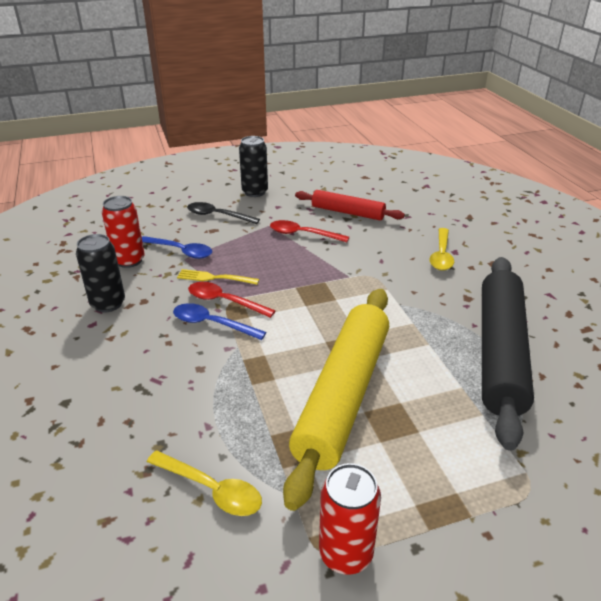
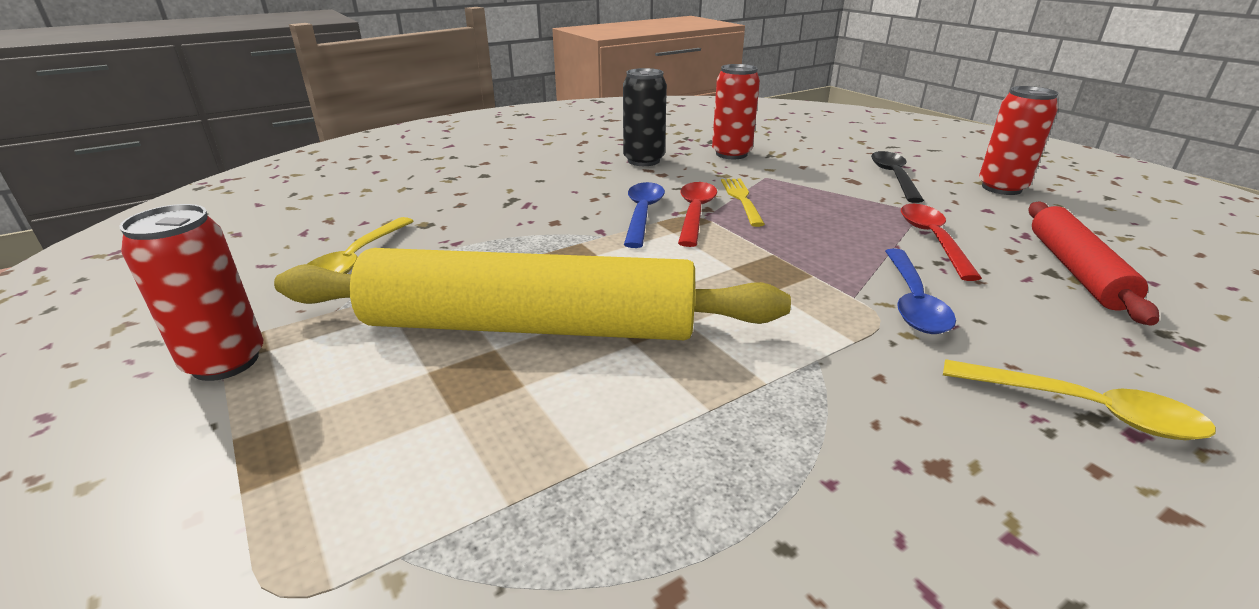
camera: 75 degrees right, 5 degrees down
(180, 251) = (780, 172): blue spoon -> blue spoon (913, 301)
(255, 192) = (1001, 188): black can -> red can
(441, 255) = (1083, 409): yellow spoon -> yellow spoon turned 150 degrees counterclockwise
(499, 352) = (745, 536): black rolling pin -> none

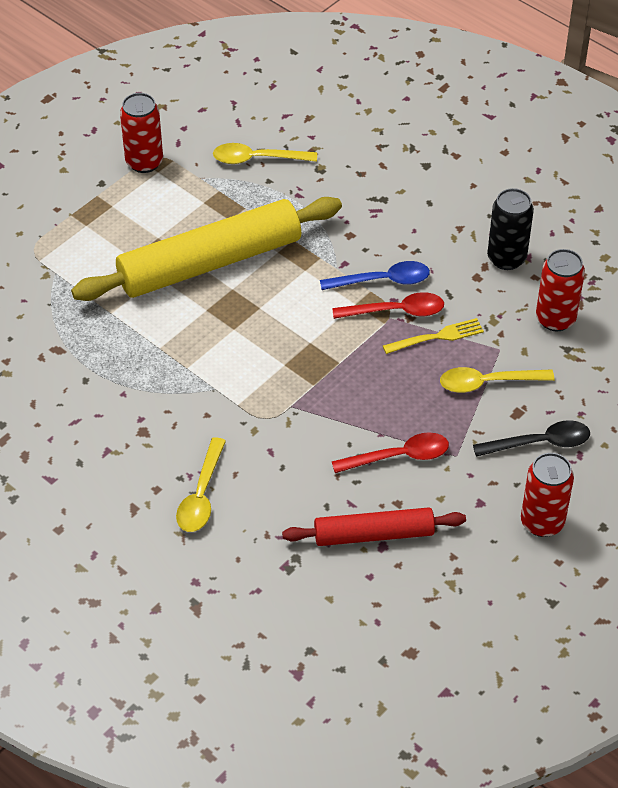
camera: 75 degrees right, 20 degrees up
(530, 326) = (210, 263): yellow rolling pin -> yellow rolling pin turned 75 degrees clockwise
(812, 186) = (487, 383): none -> yellow spoon
(913, 301) = (294, 435): blue spoon -> none

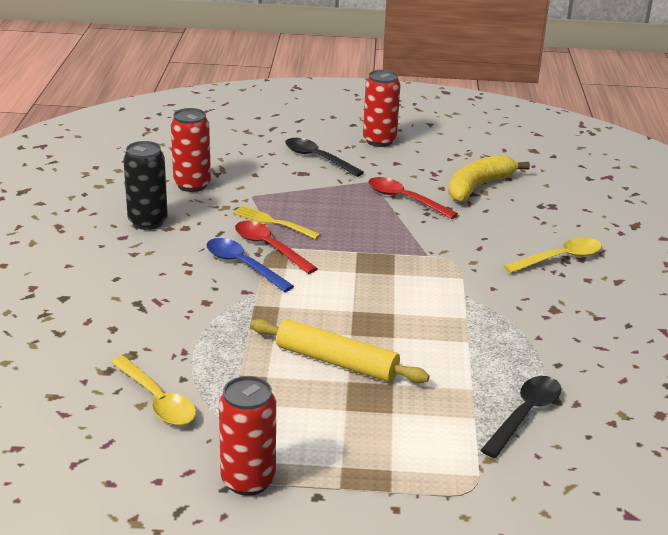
camera: 130 degrees left, 20 degrees down
(60, 321) = (525, 414): none -> black spoon
(210, 263) = (336, 362): yellow rolling pin -> yellow rolling pin, size x0.57
(374, 534) = (478, 187): red rolling pin -> yellow banana
(487, 383) = (291, 190): yellow spoon -> none

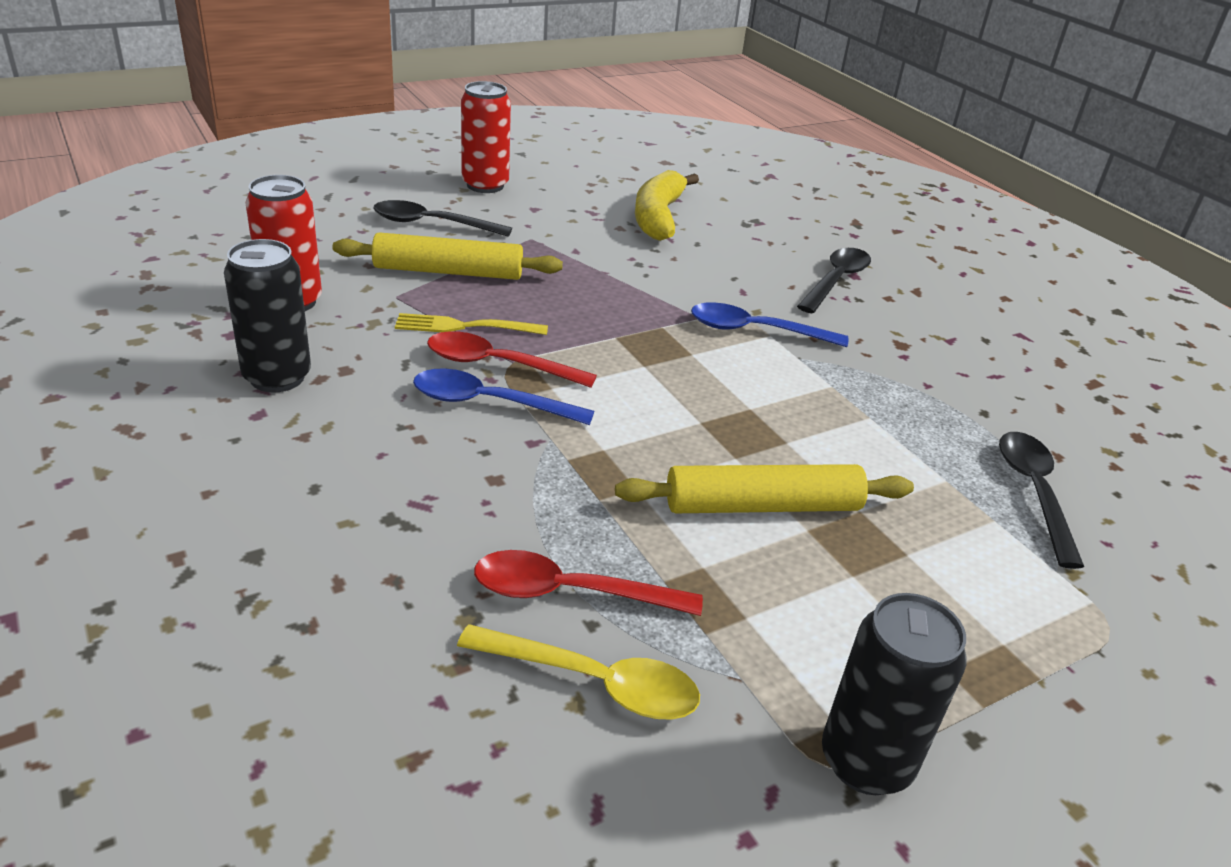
camera: 35 degrees left, 5 degrees up
(248, 480) = (866, 761): red can -> black can
(297, 189) = (448, 272): none -> yellow rolling pin
(404, 199) = (595, 252): red spoon -> red spoon (570, 593)
(456, 273) = (755, 331): none -> blue spoon
(560, 258) = (836, 281): yellow spoon -> black spoon

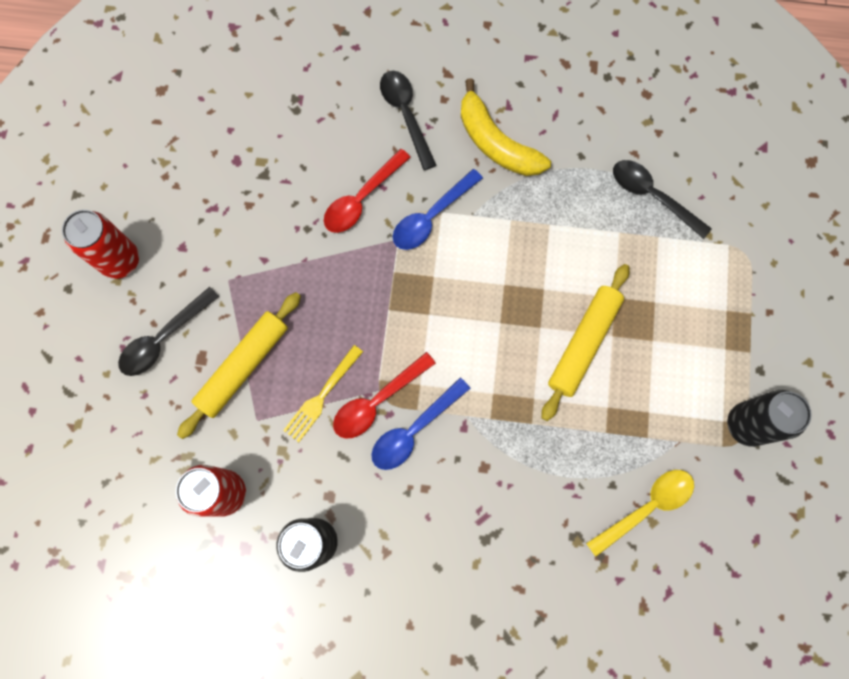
camera: 50 degrees left, 40 degrees up
(570, 593) = (588, 482): red spoon -> red spoon (362, 199)
(658, 217) = (249, 165): yellow banana -> yellow banana (496, 143)

